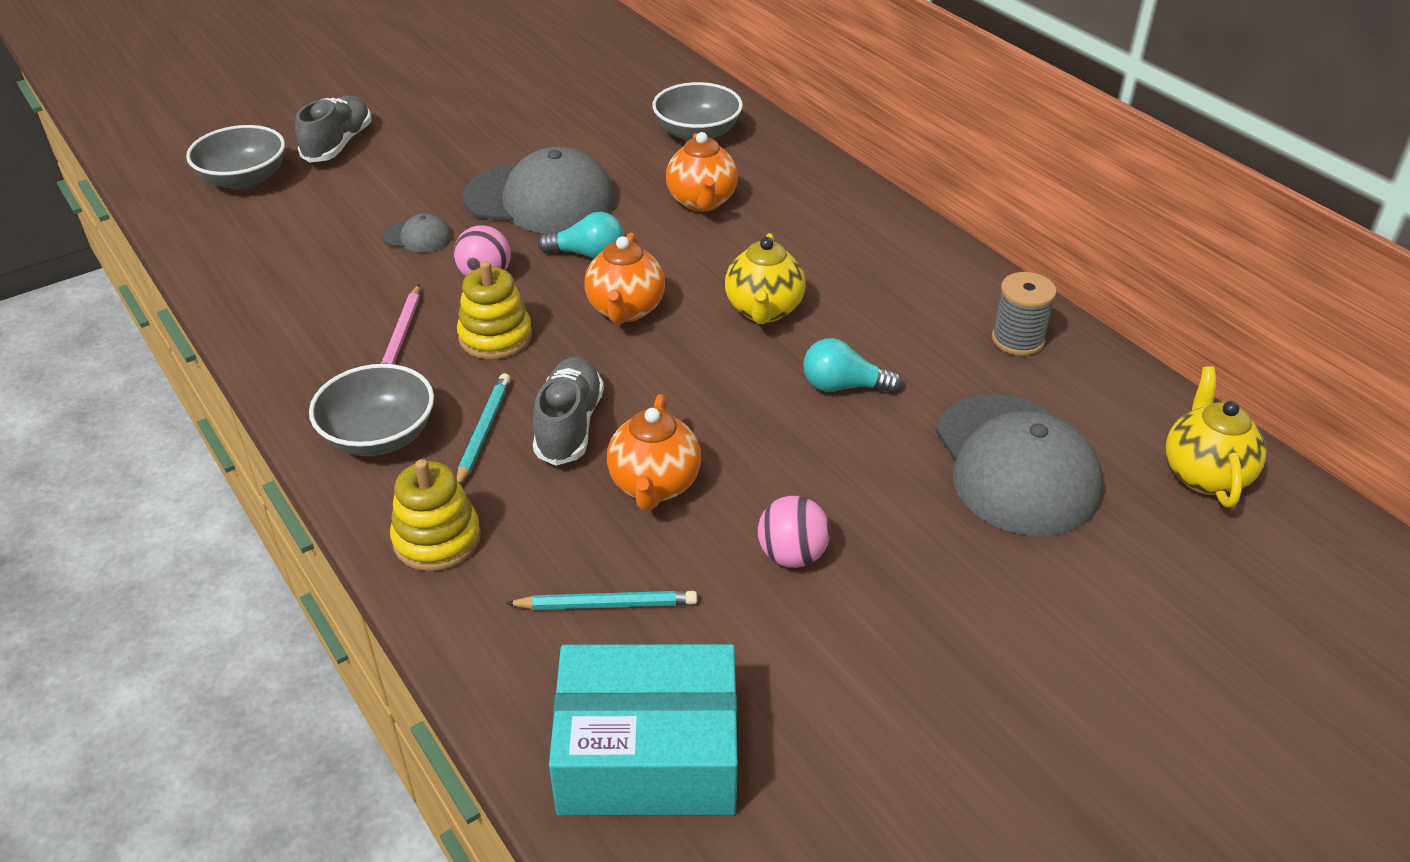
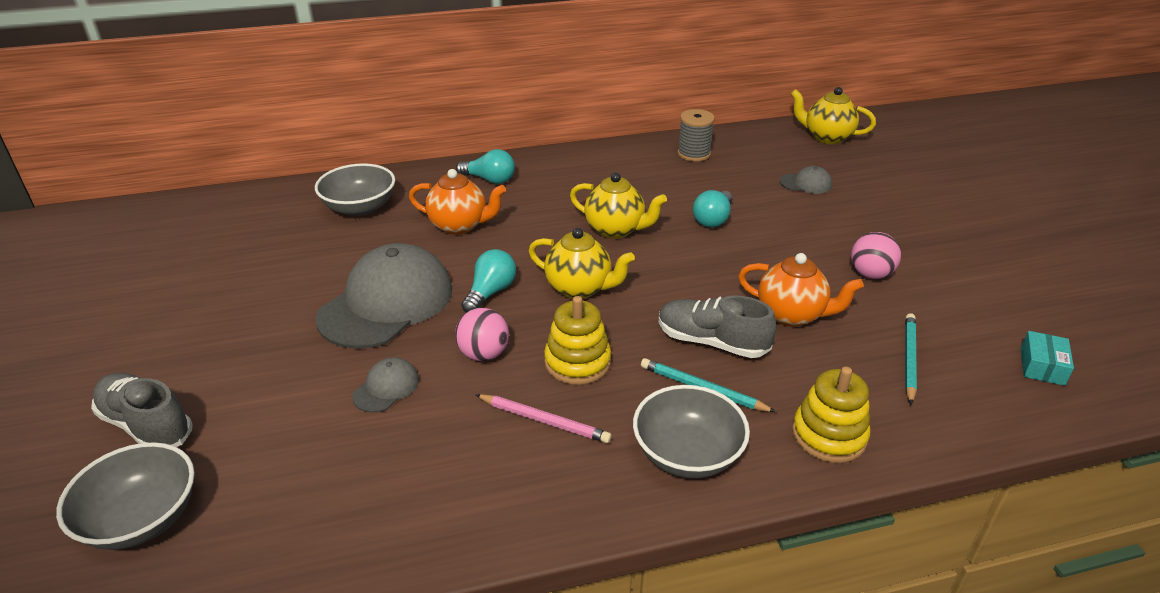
camera: 70 degrees left, 5 degrees down
(625, 310) = (579, 288): orange teapot -> yellow teapot
(648, 753) = (1042, 366): turquoise box -> turquoise box, size x0.41
(815, 195) = (490, 180): none -> turquoise light bulb
(1015, 465) = (806, 183): grey cap -> grey cap, size x0.43

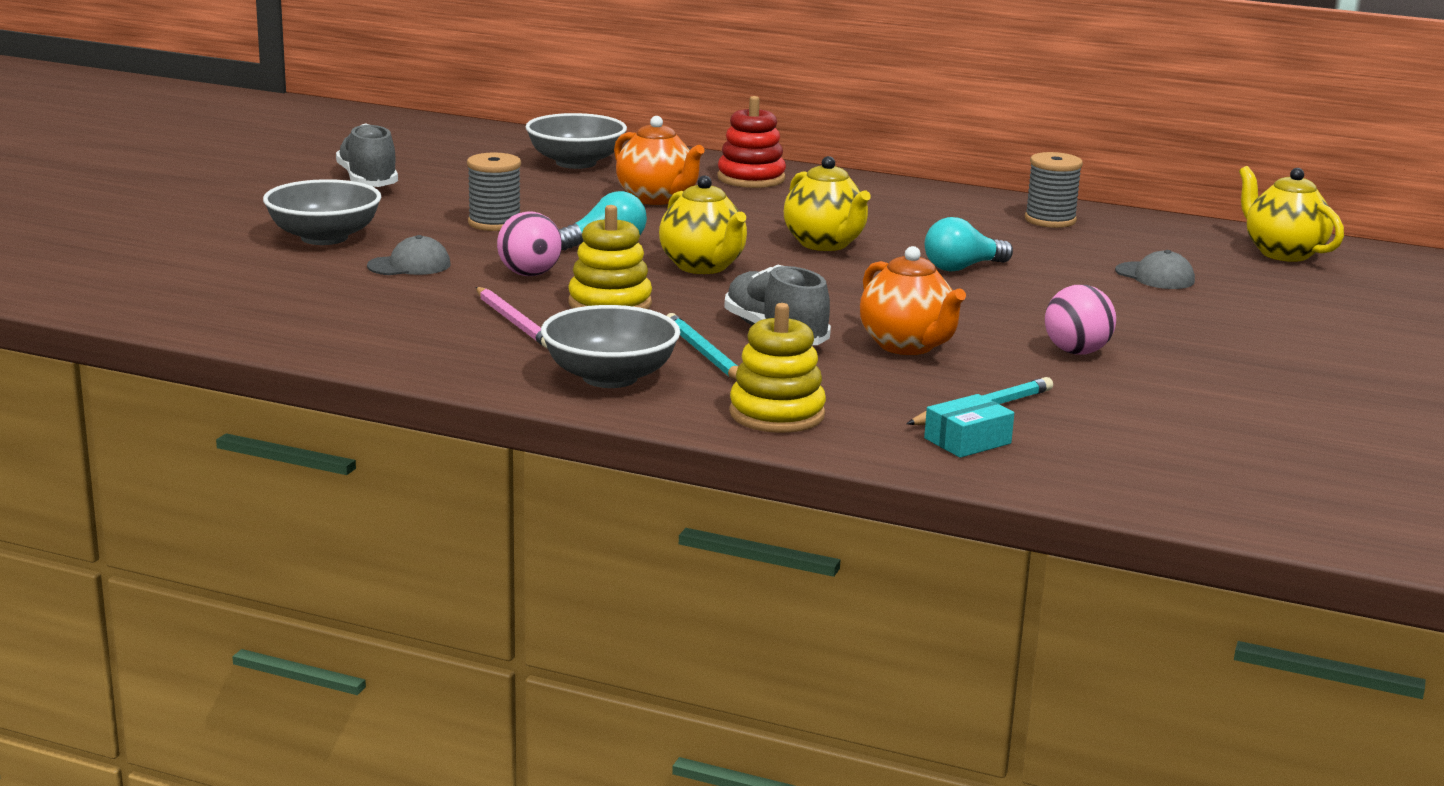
camera: 35 degrees right, 15 degrees down
(142, 519) = (126, 266): grey bowl -> grey bowl (324, 237)
(146, 425) = (194, 227): grey shoe -> grey shoe (368, 181)
(386, 303) = (494, 223): grey cap -> grey spool
(490, 180) = (751, 178): turquoise light bulb -> red stacking toy
(1042, 366) = (1146, 462): turquoise box -> turquoise box (967, 441)

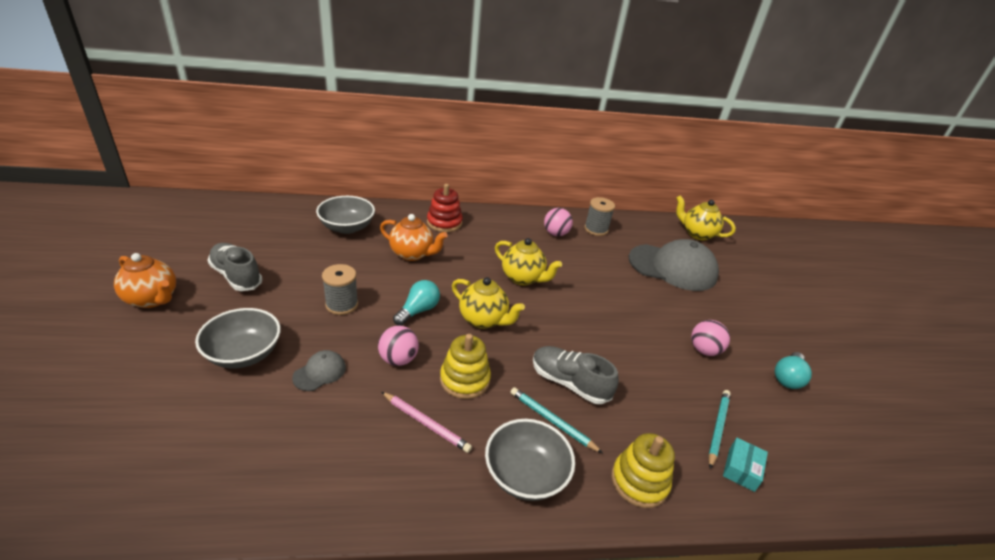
camera: 30 degrees left, 15 degrees up
(907, 346) = (635, 372): orange teapot -> orange teapot (152, 299)
(955, 214) = (555, 234): none -> pink ball
(962, 268) = (596, 283): turquoise light bulb -> turquoise light bulb (787, 378)
(1155, 276) = (672, 267): grey cap -> grey cap, size x2.31

